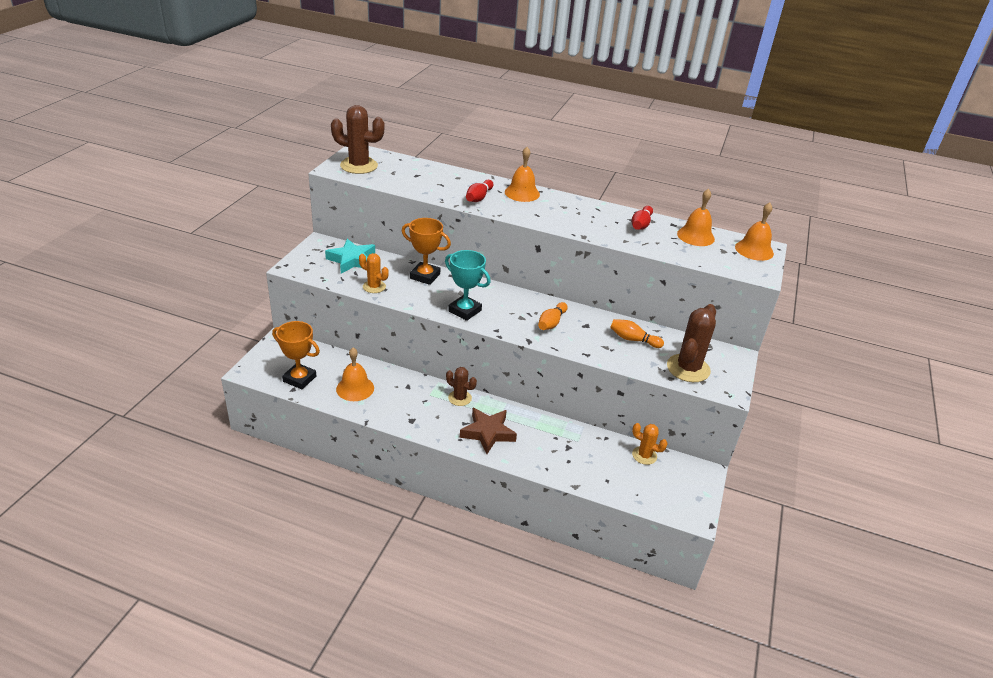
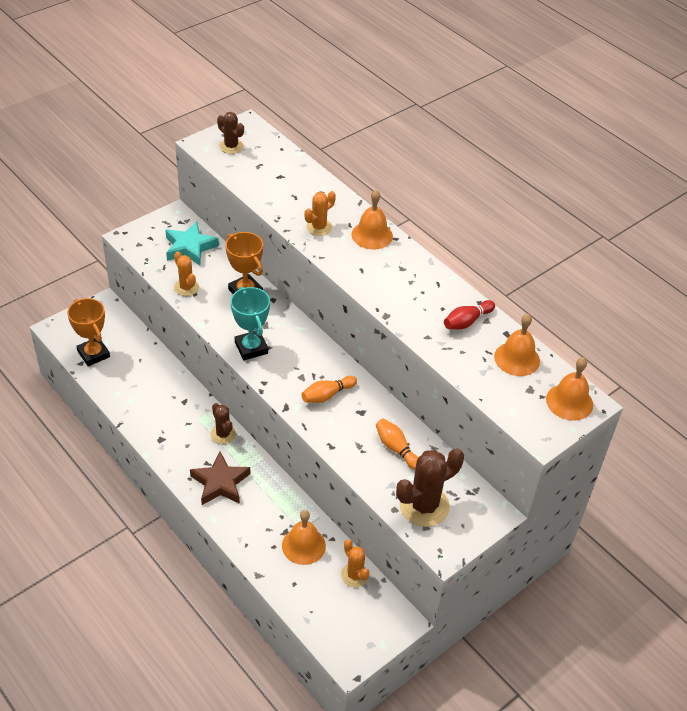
camera: 30 degrees right, 10 degrees up
(355, 388) = (135, 384): orange bell -> orange bell (303, 545)
(359, 166) = (231, 146): brown cactus -> brown cactus, size x0.58
(478, 198) = (319, 227): red bowling pin -> orange cactus

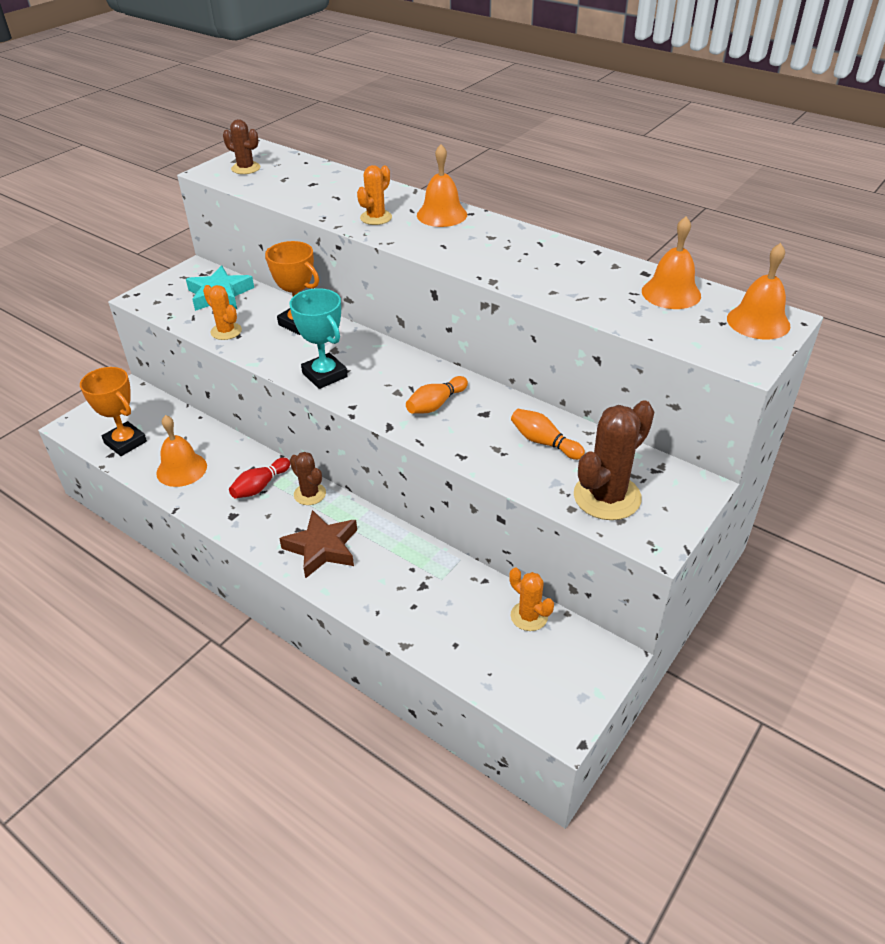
camera: 10 degrees left, 5 degrees down
(303, 545) = (451, 596): orange bell -> orange bell (181, 469)
(467, 321) = (592, 270): red bowling pin -> red bowling pin (260, 486)

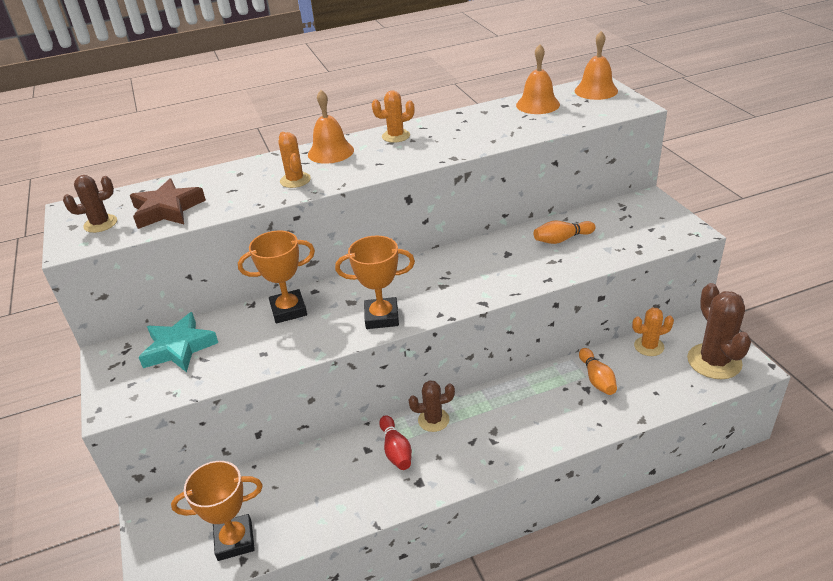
camera: 55 degrees left, 5 degrees down
(181, 469) = (321, 503): orange bell -> none
(226, 331) = (248, 359): orange cactus -> orange cactus (396, 136)
(322, 548) = (506, 433): brown star -> brown star (167, 210)
(324, 375) = (381, 317): turquoise trophy -> orange trophy
(436, 404) = (476, 272): orange bowling pin -> orange bowling pin (597, 379)
(607, 497) = (637, 234): brown cactus -> brown cactus (714, 361)

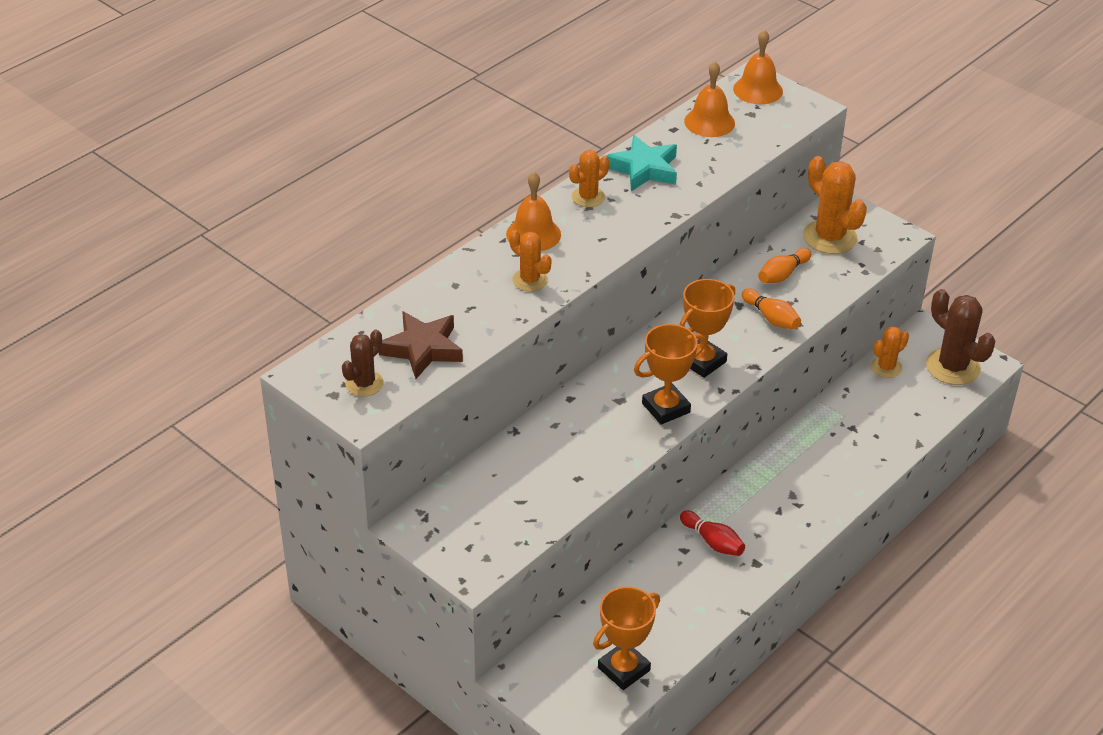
camera: 30 degrees left, 5 degrees up
(179, 348) = (482, 498): turquoise star -> turquoise star (644, 169)
(288, 310) = (562, 426): orange trophy -> orange trophy (702, 361)
(433, 420) = (728, 502): brown cactus -> none
(597, 379) = (856, 415): orange bowling pin -> orange bowling pin (771, 318)
(623, 221) = (829, 237): none -> orange cactus

